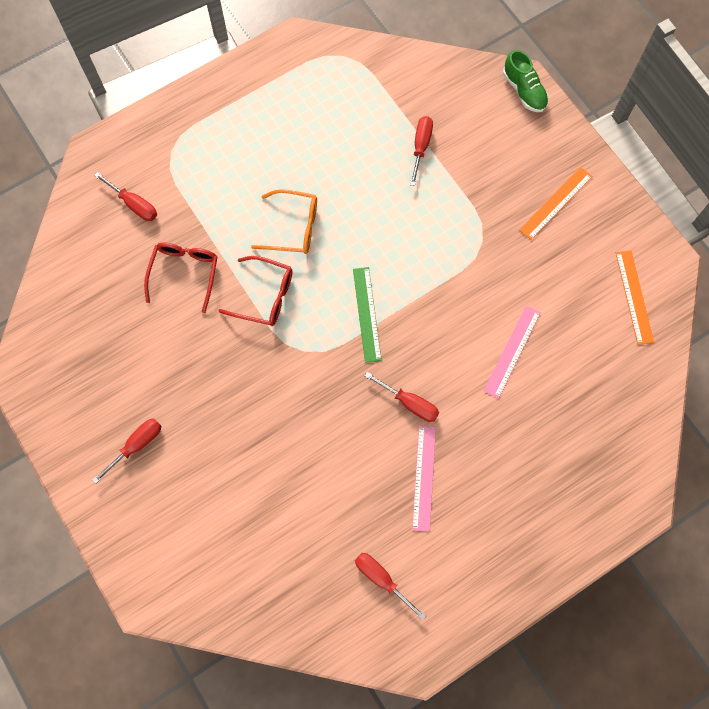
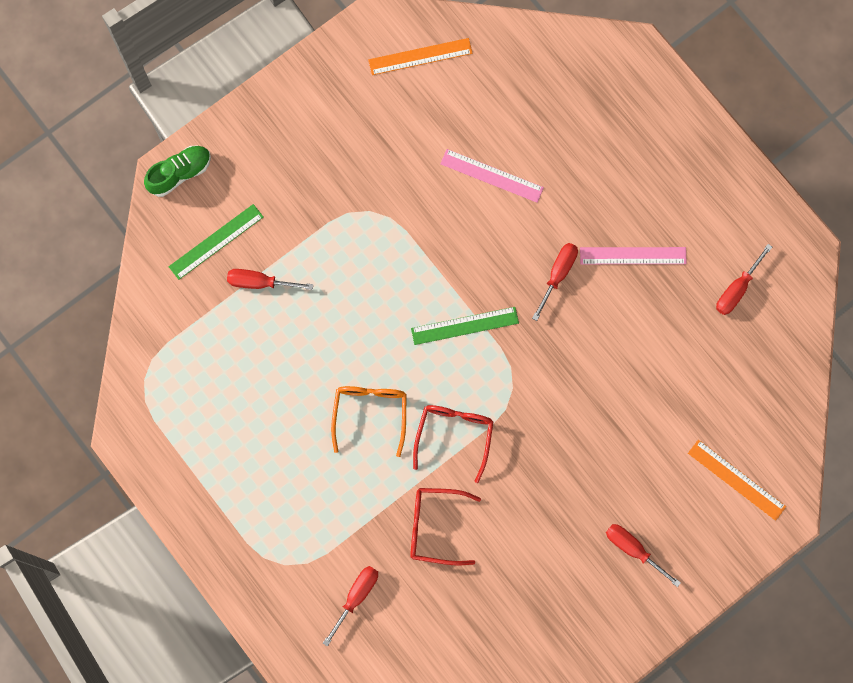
camera: 95 degrees left, 5 degrees up
(460, 115) = (216, 242): none -> green ruler
(556, 203) = (318, 136): orange ruler -> orange ruler (736, 479)

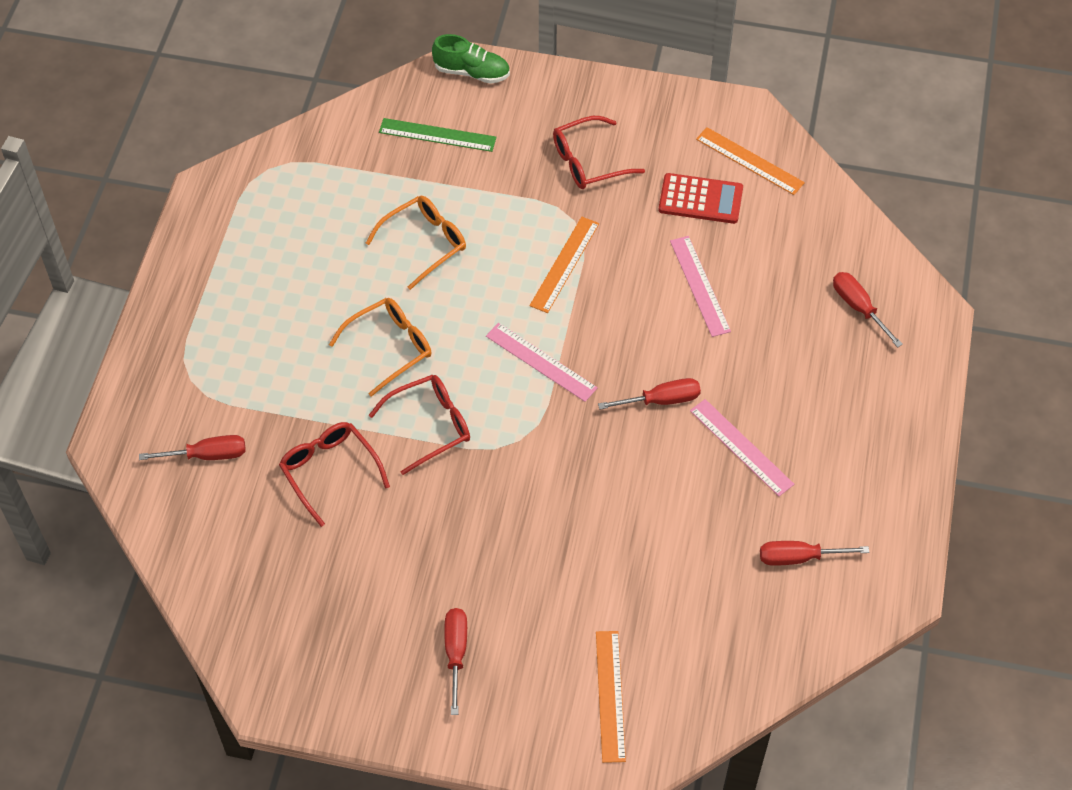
camera: 50 degrees right, 20 degrees down
(260, 282) = (431, 188): red screwdriver -> red screwdriver (858, 307)
(303, 324) = (424, 244): none -> orange glasses
(329, 160) = (589, 161): none -> red glasses
(400, 247) = (565, 264): none -> orange ruler
(423, 115) = (700, 199): none -> red calculator
(464, 325) = (541, 362): green ruler -> pink ruler

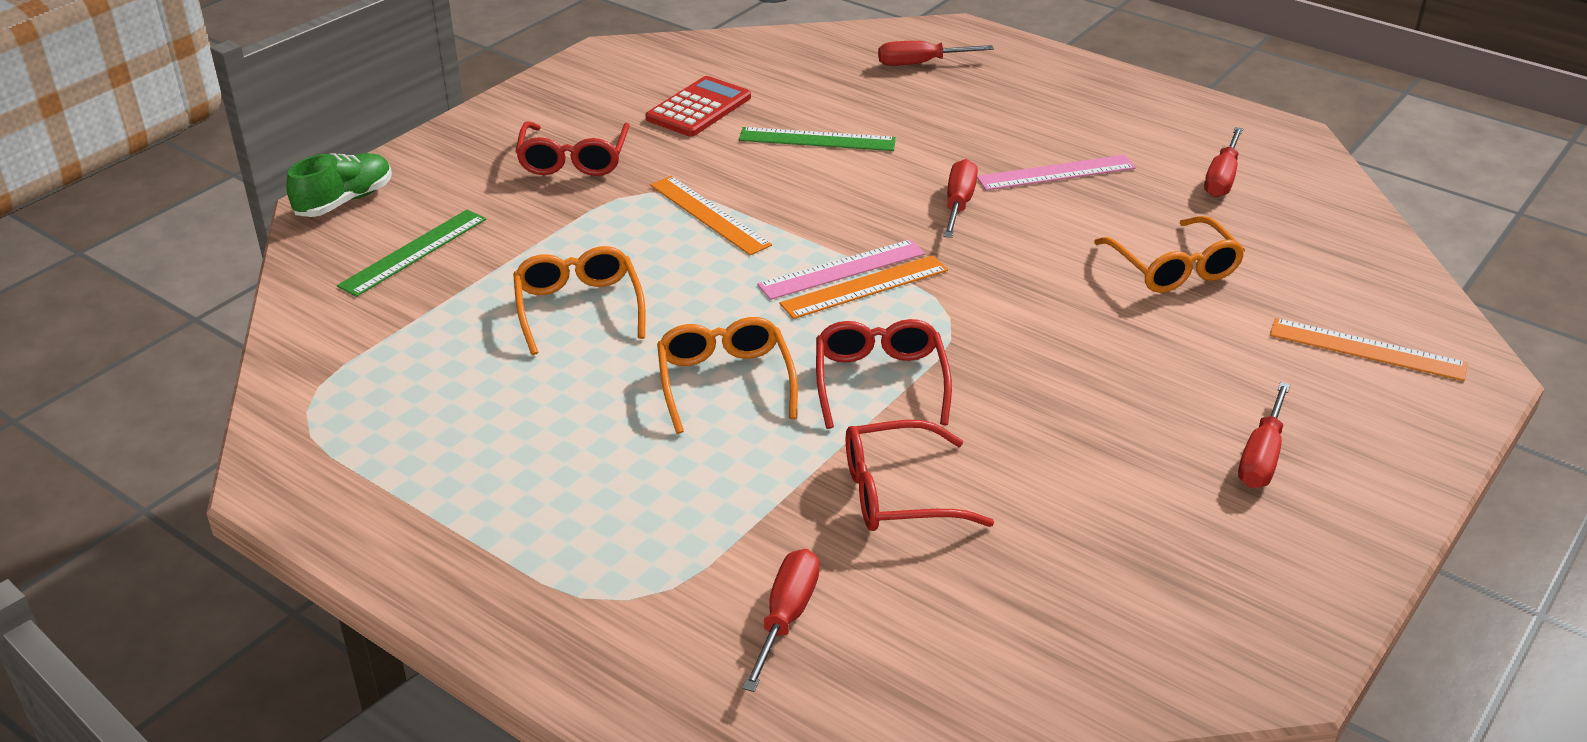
camera: 65 degrees left, 20 degrees down
(456, 653) = (1261, 456): red screwdriver -> red screwdriver turned 90 degrees counterclockwise
(651, 554) = (1173, 268): none -> orange glasses
(700, 285) = (817, 139): pink ruler -> green ruler
(749, 161) = (675, 68): orange ruler -> orange ruler (865, 287)

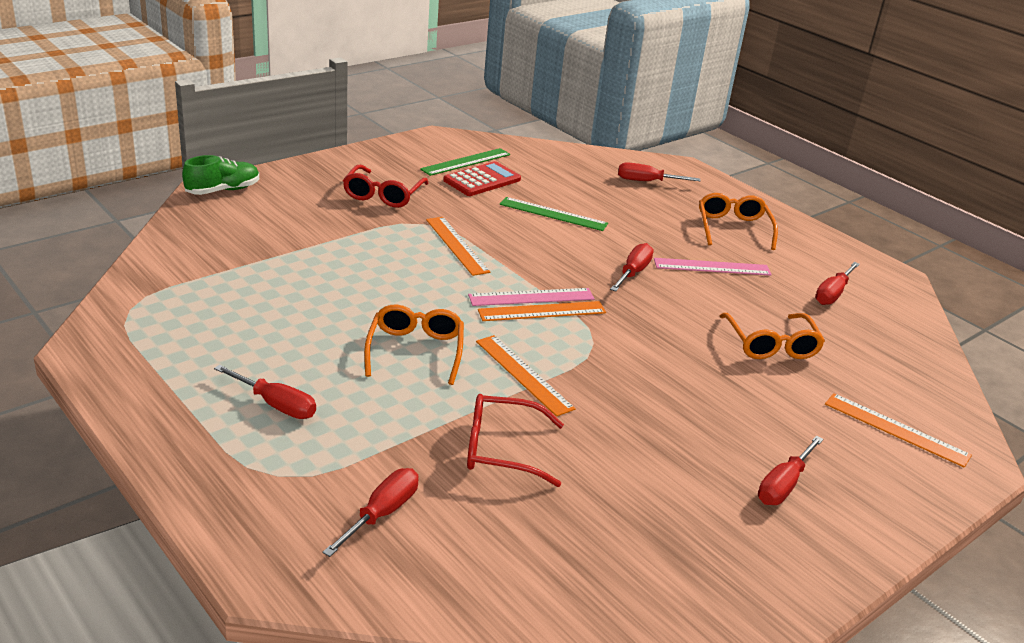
camera: 10 degrees right, 5 degrees down
(414, 252) = (250, 229): green ruler -> green ruler (466, 162)
(577, 502) = (276, 405): none -> red screwdriver
(579, 308) = (340, 284): orange glasses -> orange glasses (733, 228)
(880, 382) = (523, 374): red glasses -> orange ruler

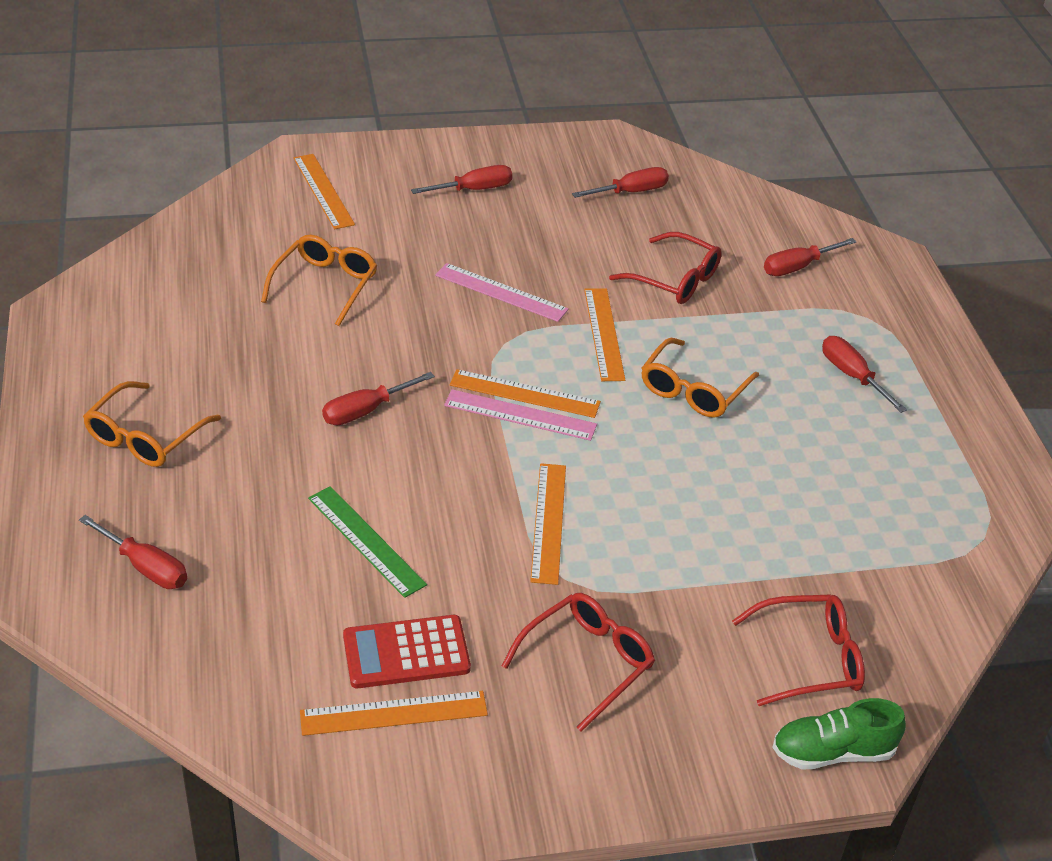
camera: 150 degrees left, 10 degrees up
(250, 221) = (808, 659): none -> red glasses
(466, 162) = (394, 713): green ruler -> orange ruler
(712, 267) = (259, 389): pink ruler -> pink ruler (501, 292)
(832, 294) = (170, 313): red screwdriver -> red screwdriver (630, 192)

